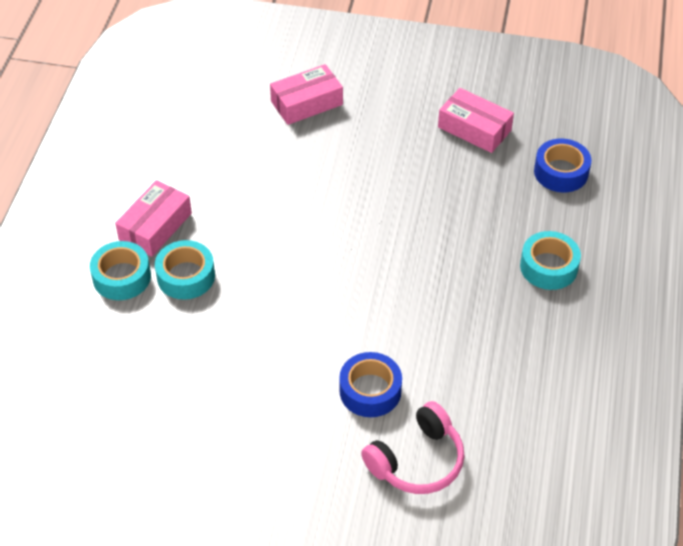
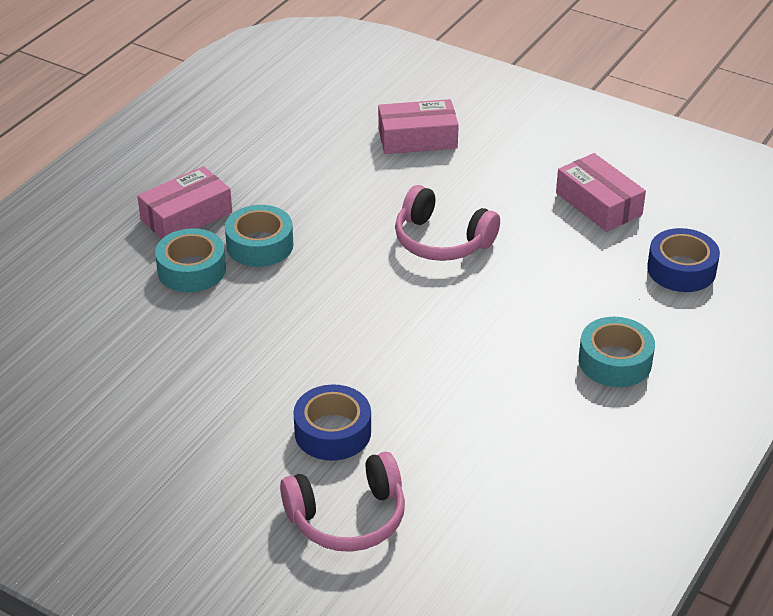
camera: 20 degrees right, 10 degrees down
(122, 277) = (123, 254): turquoise tape -> turquoise tape (260, 245)
(371, 195) = (441, 241): none -> pink headphones

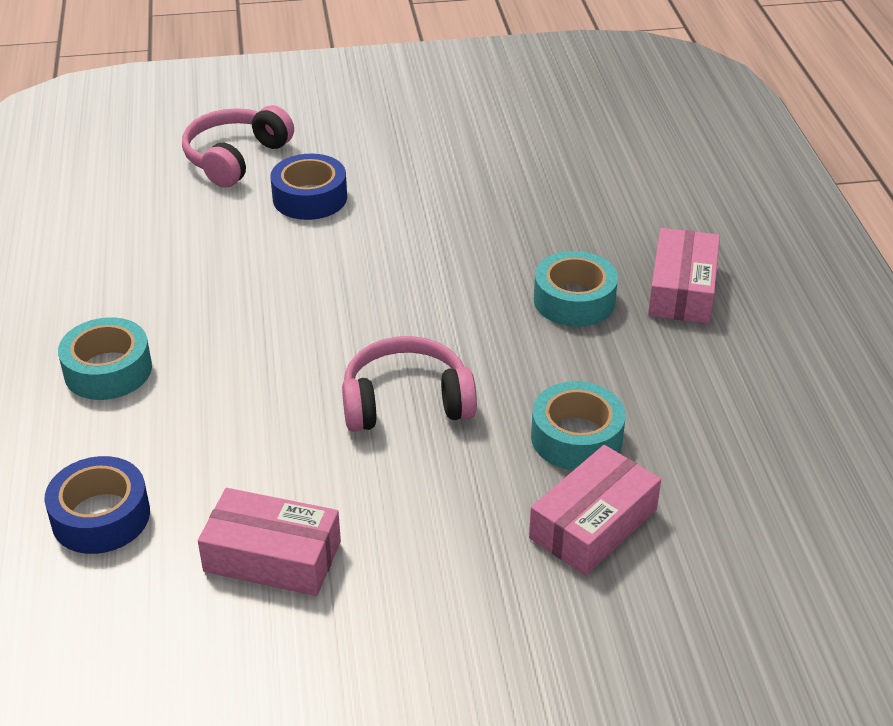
camera: 140 degrees right, 0 degrees up
(191, 270) = (597, 248): turquoise tape -> turquoise tape (576, 437)

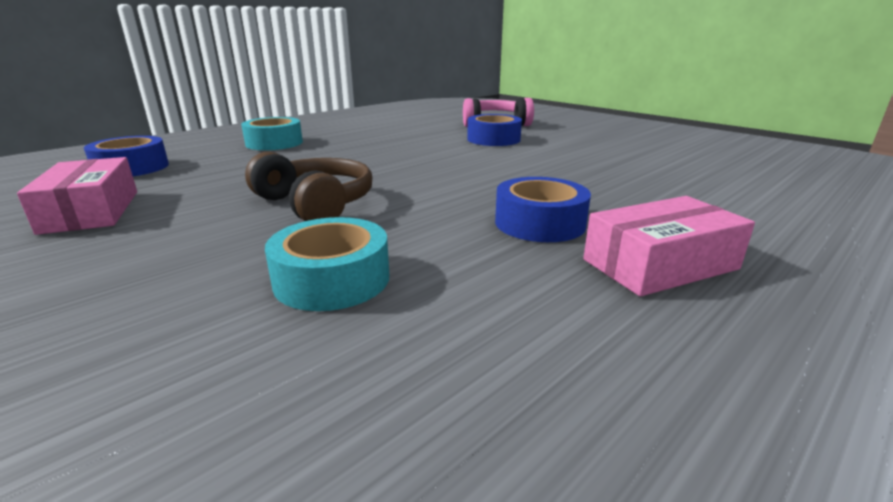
camera: 55 degrees right, 15 degrees down
(406, 402) = (315, 204): pink headphones -> brown headphones
(574, 300) = (539, 223): turquoise tape -> blue tape
(593, 524) = (172, 333): pink box -> none

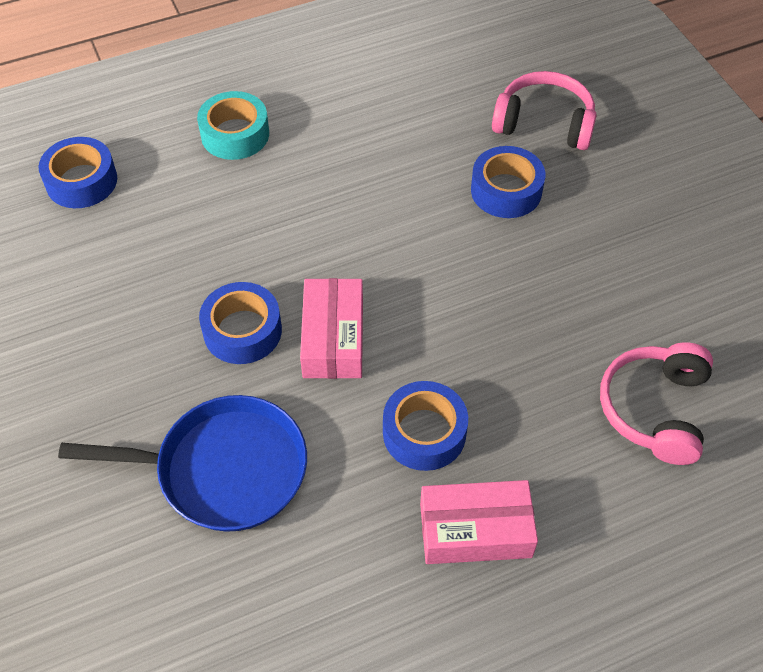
camera: 20 degrees right, 30 degrees up
(91, 211) = (54, 289): pink box -> pink box (333, 338)
(315, 204) = (242, 331): brown headphones -> blue tape
(332, 279) = (224, 469): turquoise tape -> blue pan
(710, 186) = (655, 409): none -> pink headphones

